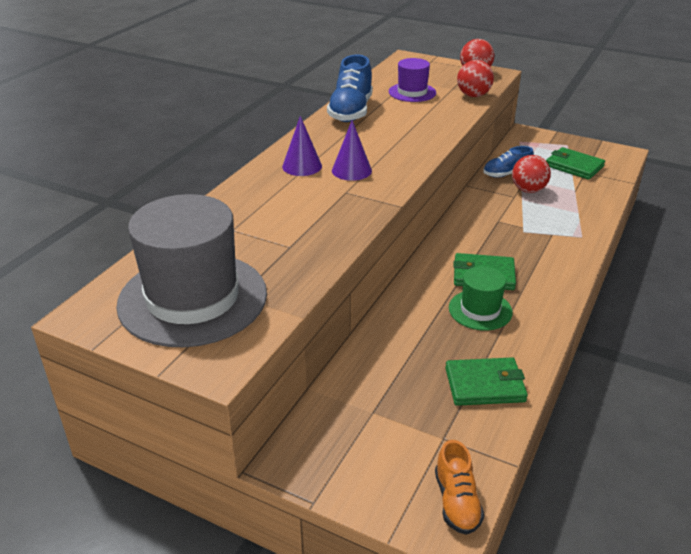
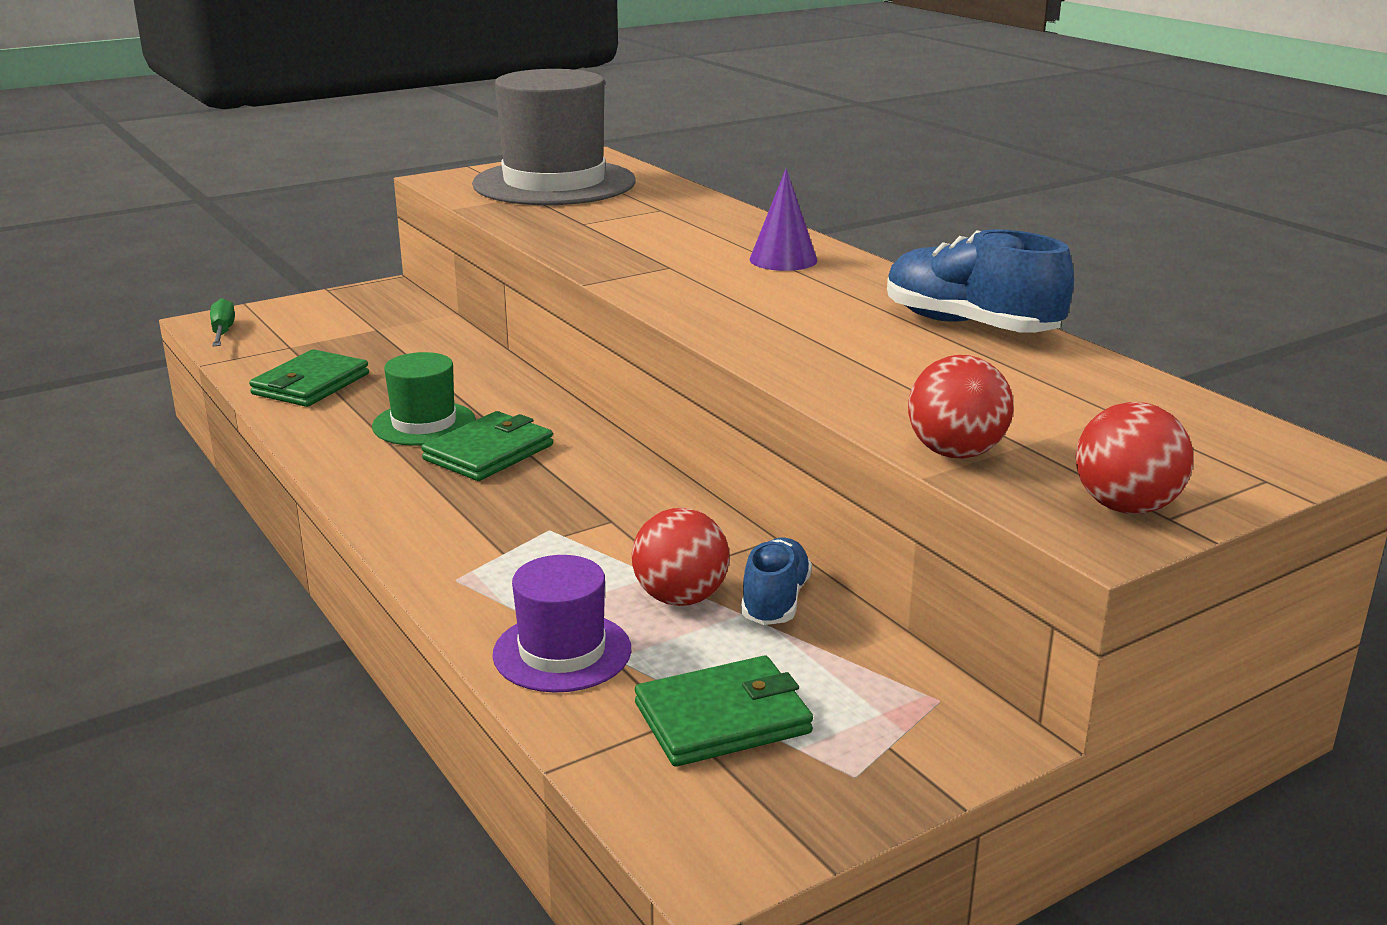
camera: 120 degrees right, 10 degrees down
(351, 170) = (729, 281): purple cone -> none
(412, 92) = (1031, 397): purple hat -> purple hat (562, 652)
(456, 502) = (223, 332): orange shoe -> green screwdriver

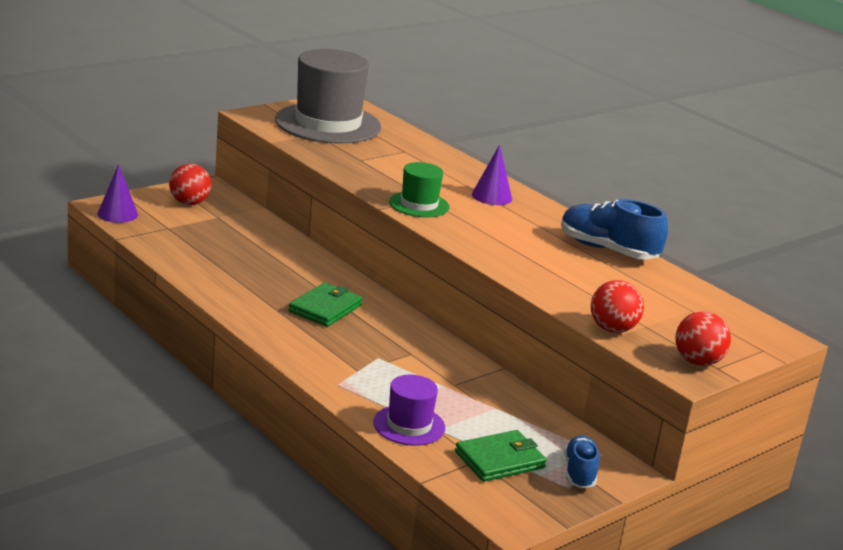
camera: 10 degrees left, 0 degrees up
(223, 332) = (117, 214): green screwdriver -> purple cone
(310, 384) = (195, 256): green wallet -> none
(424, 424) = (278, 287): green hat -> green hat (419, 204)
(680, 598) = (462, 399): red ball -> red ball (189, 203)
(775, 601) = (511, 402): blue shoe -> blue shoe (579, 473)

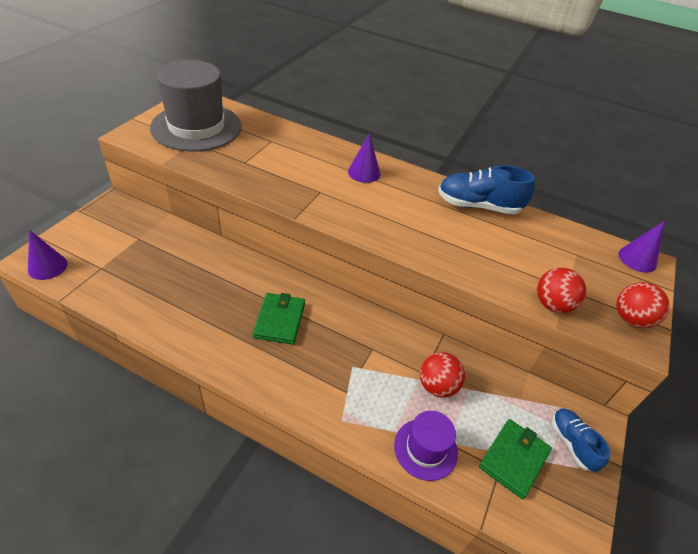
camera: 25 degrees left, 20 degrees up
(189, 203) = (106, 230): red ball -> red ball (437, 386)
(419, 204) = (320, 202): green hat -> none
(768, 332) = (637, 259): none -> purple cone

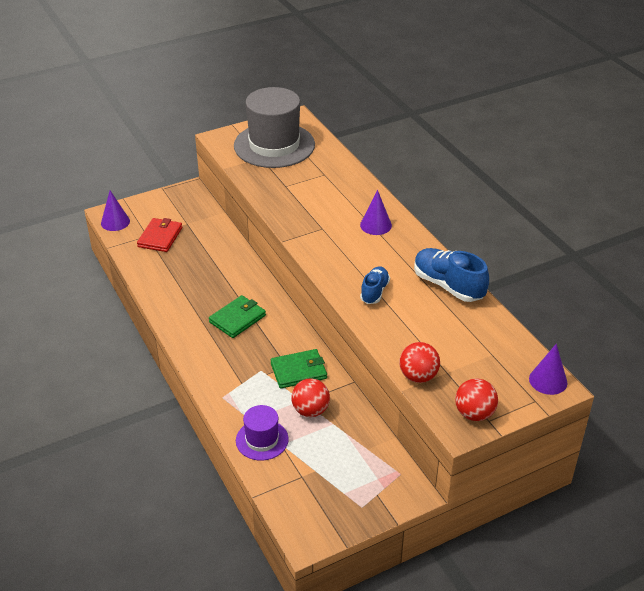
camera: 40 degrees right, 5 degrees down
(118, 264) = (160, 237): none -> red wallet
(514, 459) = (318, 477): green wallet -> green wallet (298, 371)
(572, 443) = (375, 492): blue shoe -> blue shoe (374, 292)

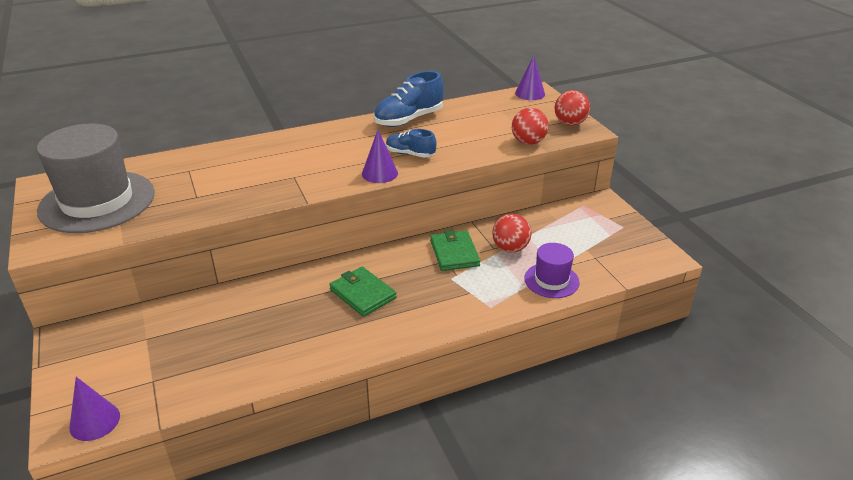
camera: 85 degrees left, 5 degrees down
(160, 237) = (164, 366): red wallet -> none
(375, 225) = (302, 146): purple cone -> purple cone (379, 173)

